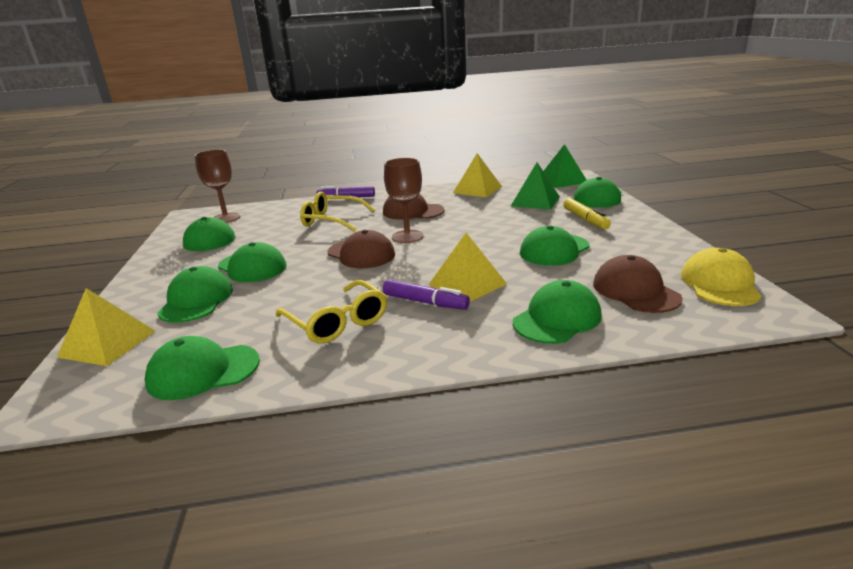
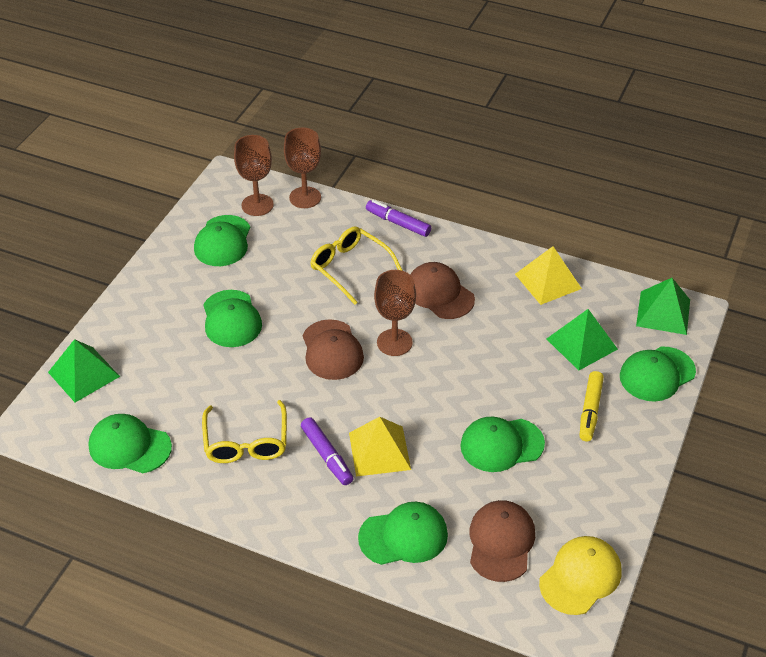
camera: 30 degrees right, 20 degrees up
(107, 343) = (83, 374): yellow pyramid -> green pyramid
(196, 300) = (165, 349): green cap -> none
(263, 207) = (305, 197): none -> brown goblet

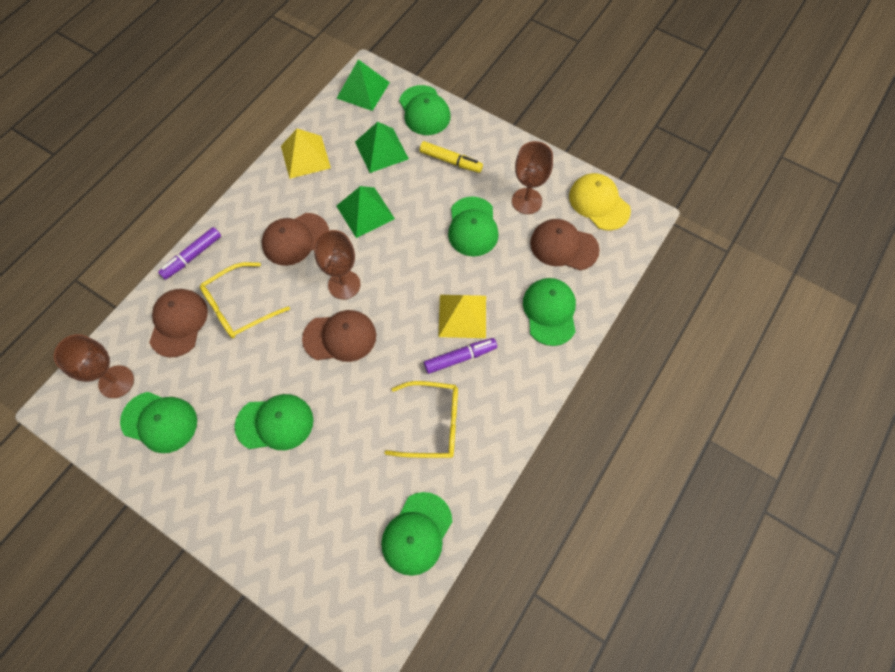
camera: 80 degrees left, 20 degrees up
(83, 374) = (311, 579): green pyramid -> green pyramid (365, 212)
(305, 197) = (123, 334): brown goblet -> brown goblet (526, 201)
(323, 230) = (178, 323): none -> brown cap

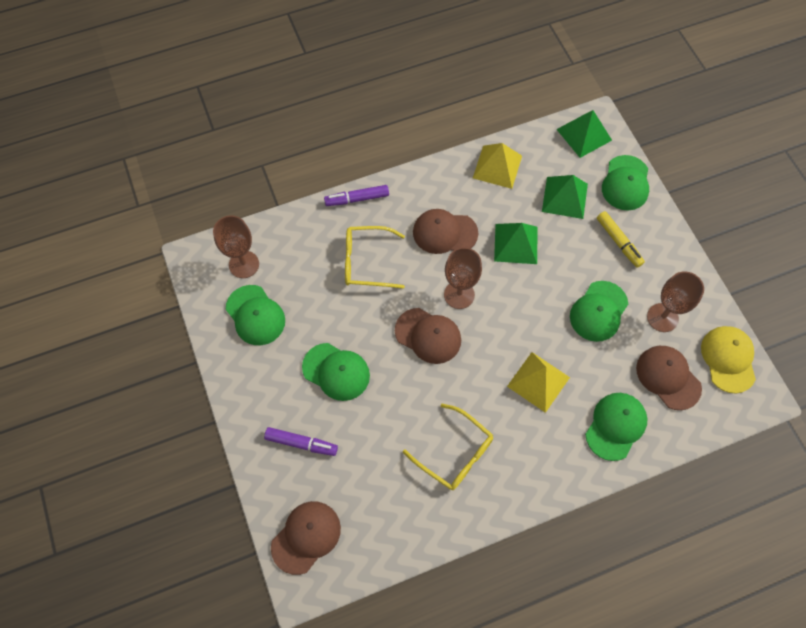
camera: 35 degrees right, 0 degrees up
(178, 323) = (314, 246): brown cap -> brown cap (306, 537)
(417, 533) = (386, 529): green cap -> none
(460, 358) = (513, 415): purple marker -> purple marker (301, 443)

